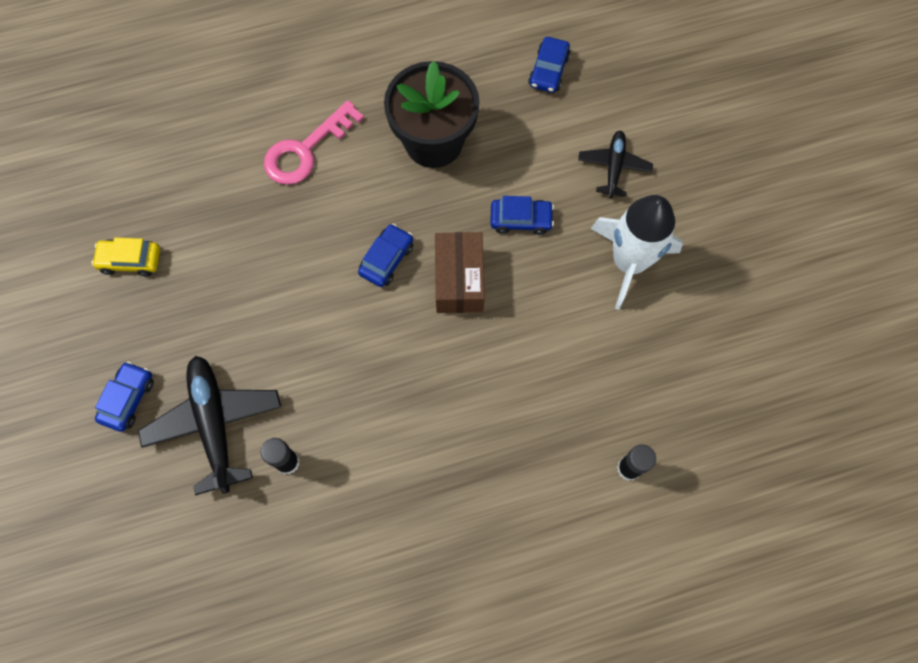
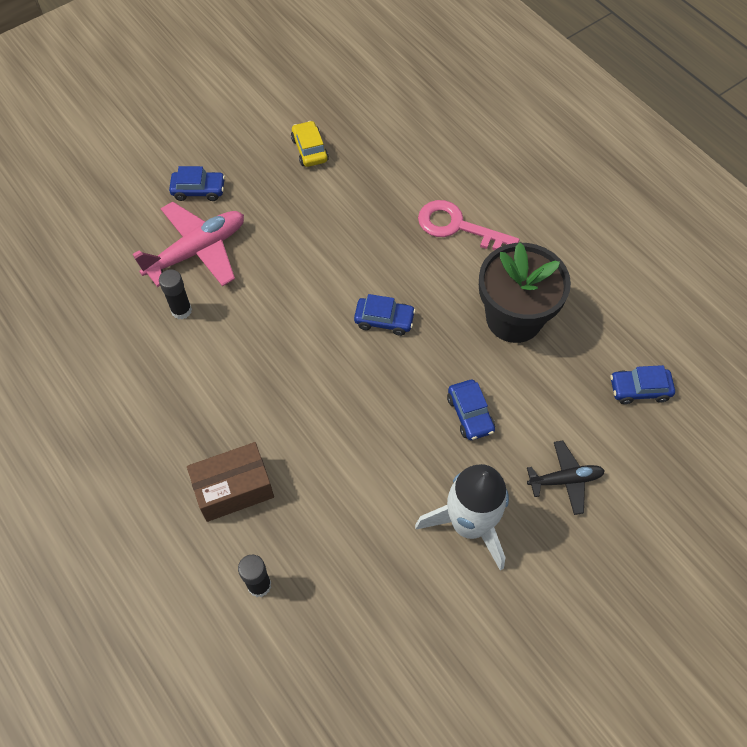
camera: 70 degrees right, 10 degrees down
(214, 424) = (197, 251): black plane -> pink plane
(459, 280) = (388, 382): brown box -> brown box (234, 489)

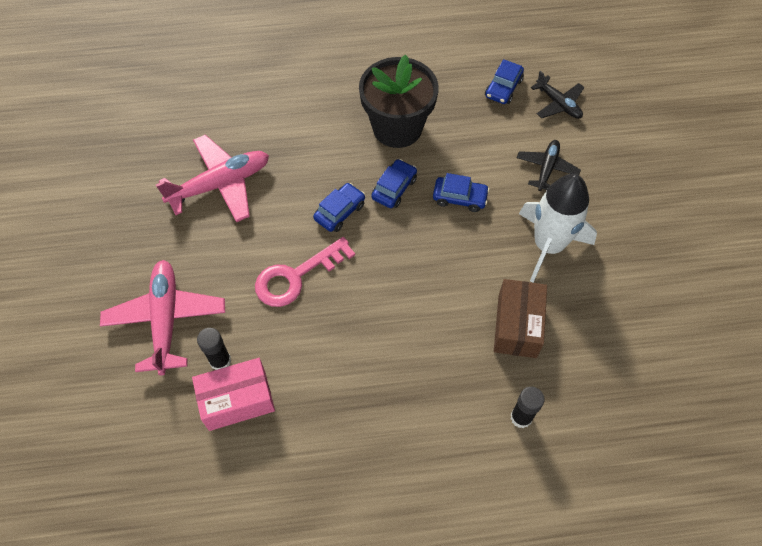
camera: 60 degrees left, 0 degrees up
(153, 342) = (237, 400): none -> pink box
(198, 190) = (99, 288): blue car -> blue car (394, 188)
(234, 489) = (424, 397): brown box -> brown box (517, 326)
(309, 150) = (129, 181): yellow car -> none
(350, 214) = (220, 184): none -> pink plane
(458, 227) = (291, 119): pink key -> pink key (296, 276)
(661, 453) = (558, 104): none -> black plane

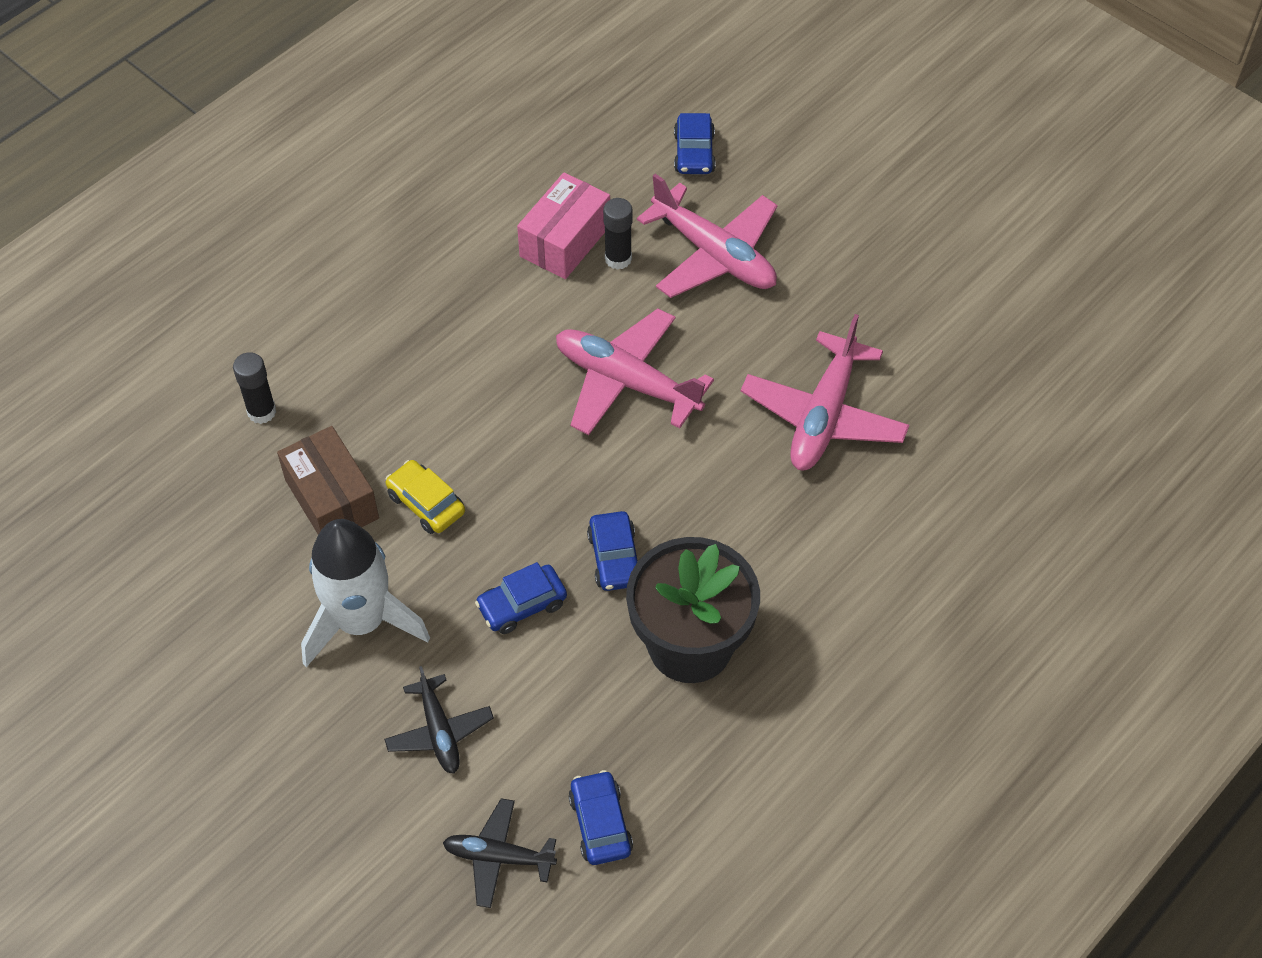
camera: 140 degrees right, 5 degrees down
(296, 276) = (626, 382): pink key -> pink plane
(340, 212) = (652, 483): blue car -> blue car (694, 153)
(466, 285) = (426, 503): none -> yellow car

